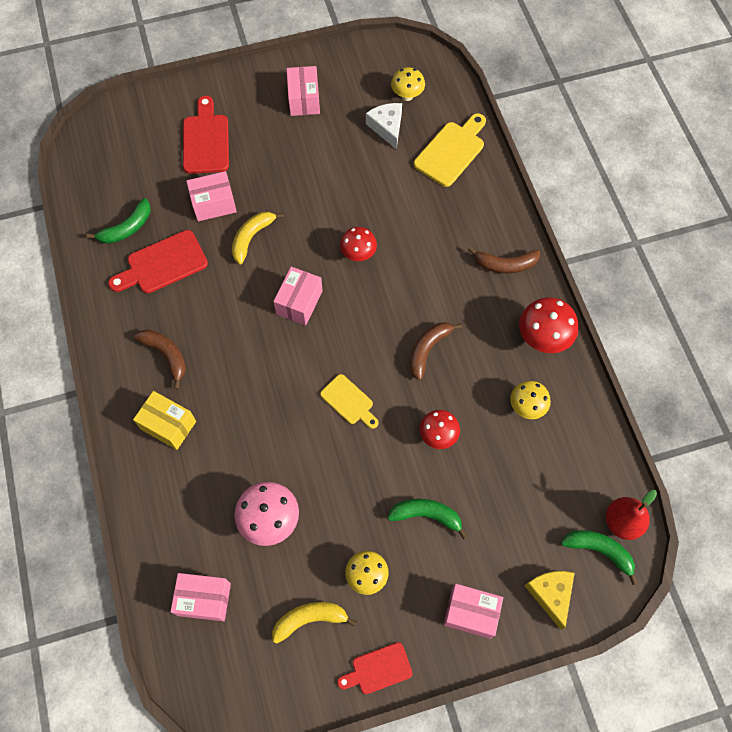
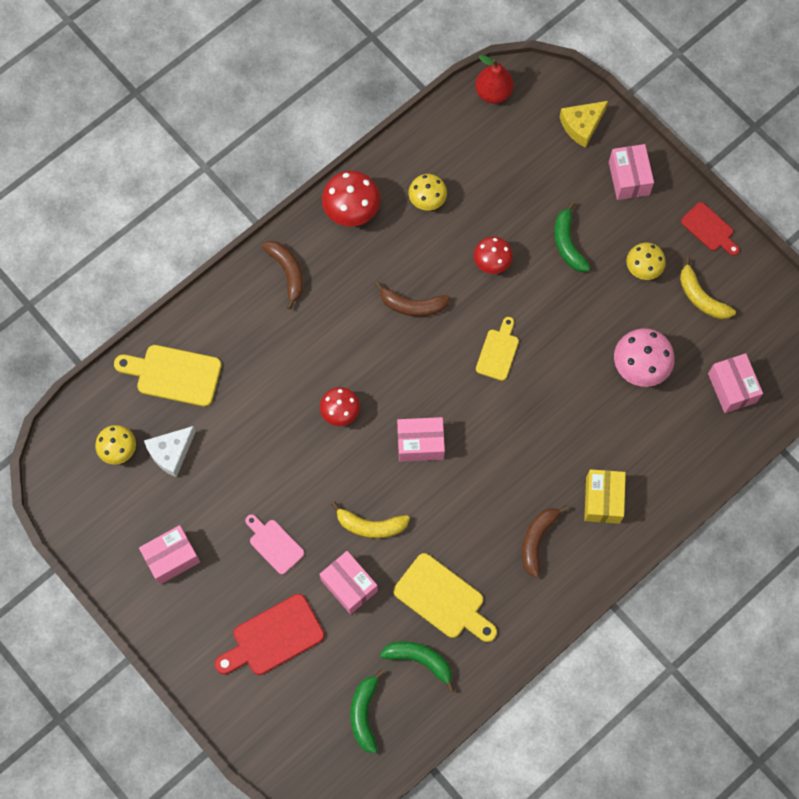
camera: 115 degrees left, 5 degrees up
(162, 264) = (443, 599): red cutting board -> yellow cutting board
(276, 167) = (274, 544): none -> pink cutting board
(599, 551) = (527, 102): green banana -> green banana (364, 713)

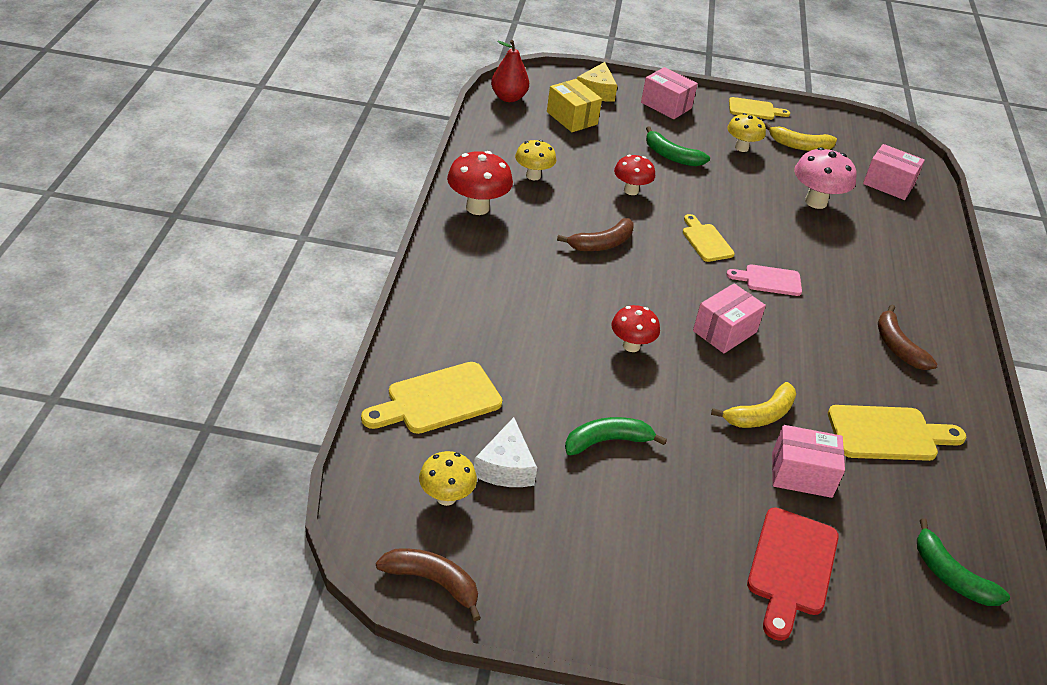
camera: 45 degrees left, 30 degrees down
(172, 558) = (609, 562): pink box -> none
(274, 544) = (696, 484): pink cutting board -> pink cutting board (769, 280)
(287, 272) = (466, 271): brown banana -> brown banana (433, 582)
(420, 660) = (934, 495): green banana -> green banana (607, 441)
(602, 500) = (904, 293): yellow box -> yellow box (572, 118)
(709, 229) = (754, 109): red cutting board -> yellow cutting board

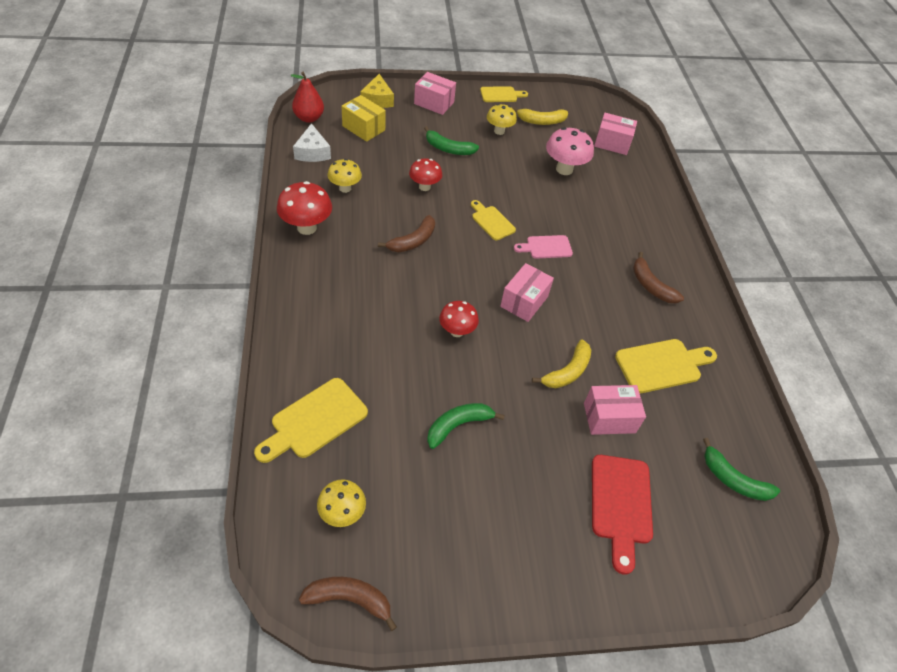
camera: 15 degrees left, 10 degrees up
(505, 467) = (384, 471): white cheese -> white cheese (312, 152)

